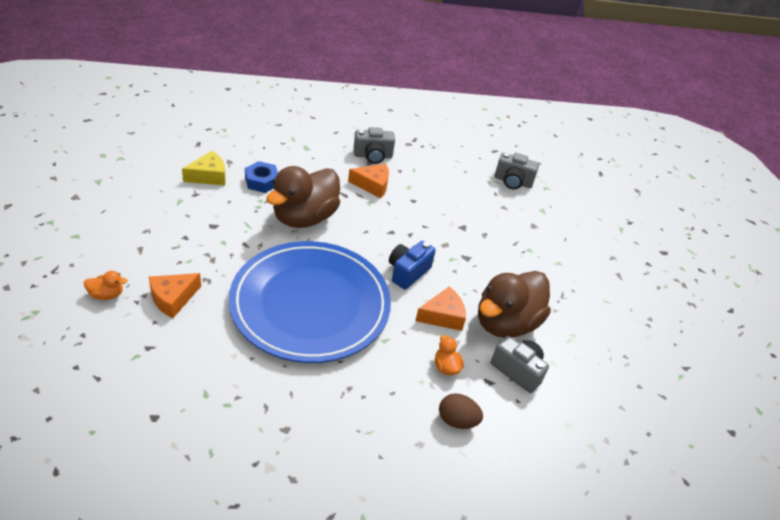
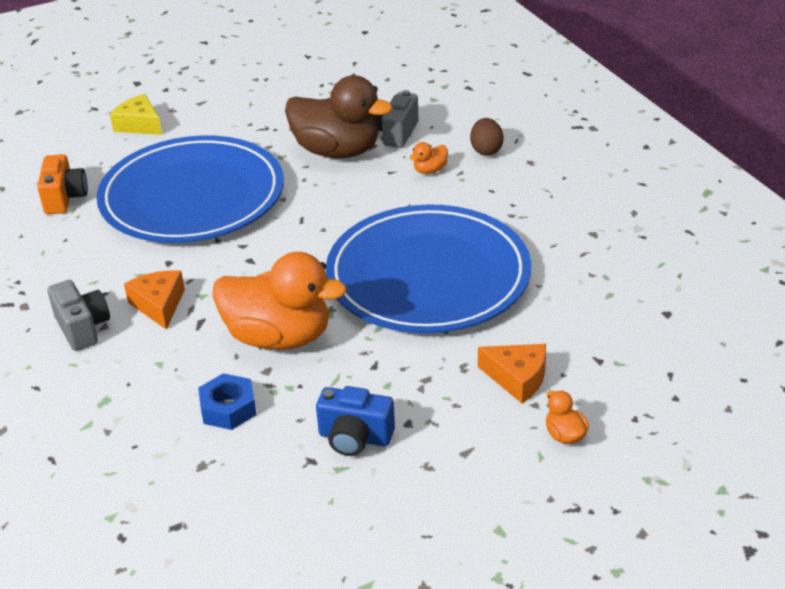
camera: 105 degrees left, 5 degrees down
(209, 176) = (256, 468): yellow cheese -> yellow cheese (139, 125)
(304, 217) = (279, 337): brown duck -> orange duck
(408, 272) = (314, 228): blue camera -> blue camera (355, 438)
(443, 316) = (362, 188): orange cheese -> none
(483, 231) = (192, 196): none -> blue plate
(512, 182) = (65, 198): grey camera -> orange camera

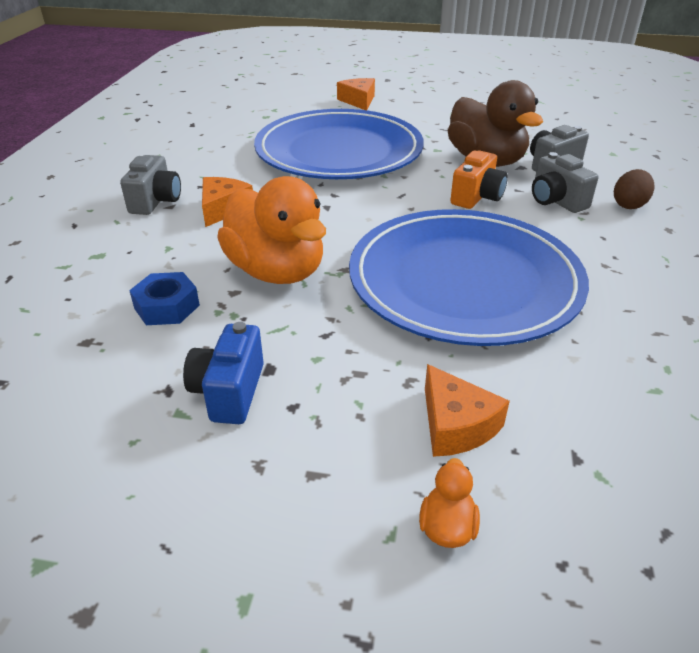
camera: 35 degrees right, 0 degrees up
(65, 198) = (256, 124): orange camera -> orange camera (477, 197)
(139, 125) = (358, 101): yellow cheese -> orange cheese
(355, 438) = (229, 392): blue camera -> blue camera turned 45 degrees clockwise
(430, 170) = (556, 201): orange duck -> grey camera

